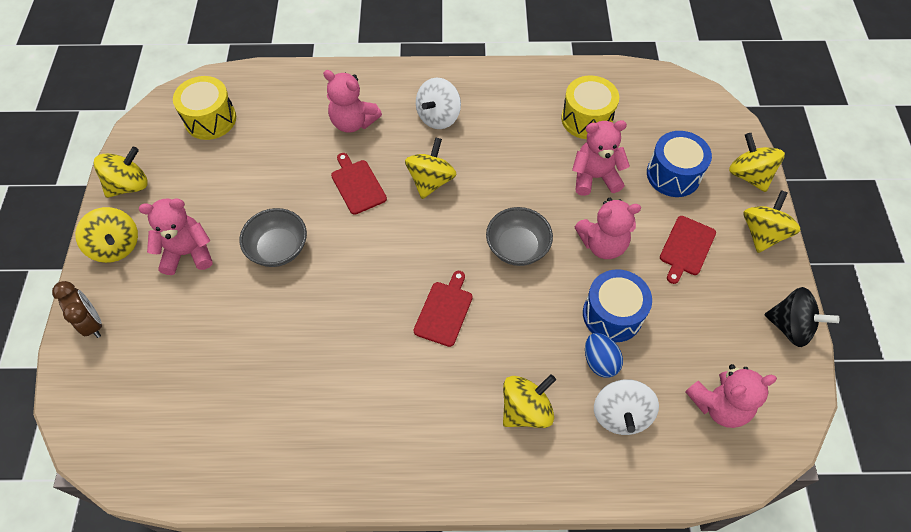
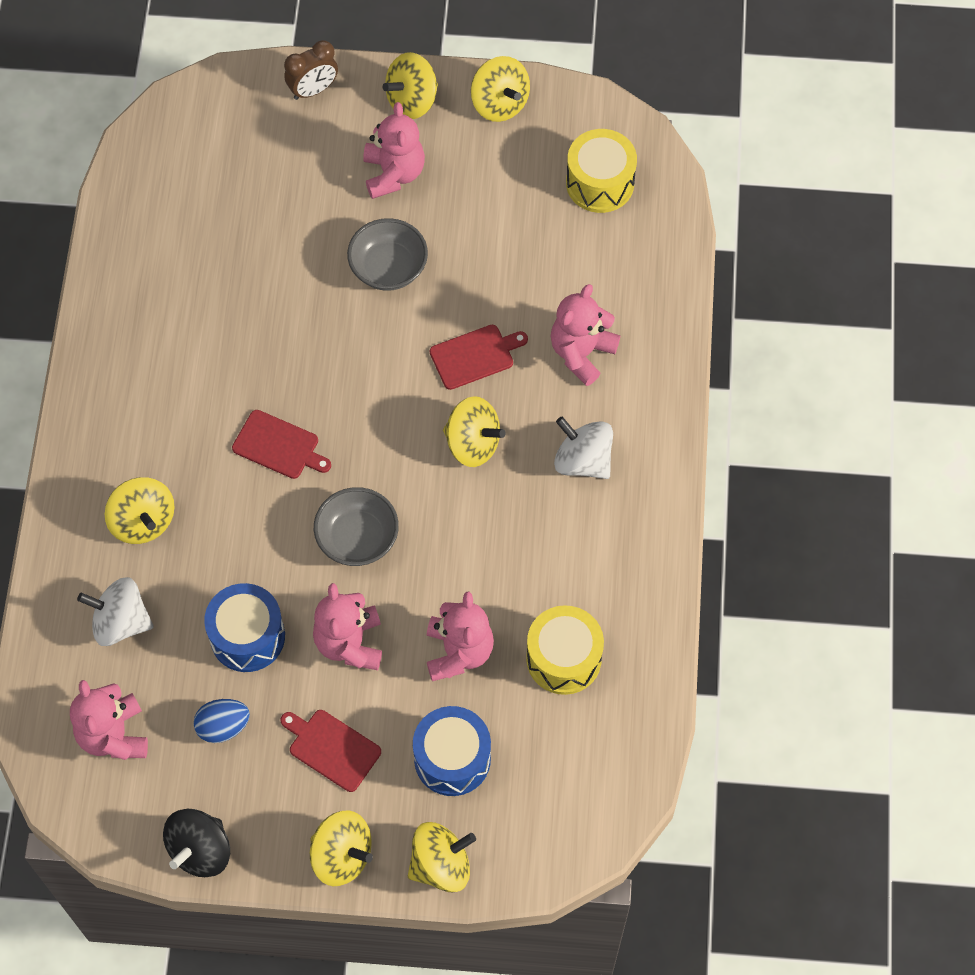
camera: 95 degrees right, 5 degrees up
(599, 361) = (188, 611): blue egg -> blue egg (223, 726)

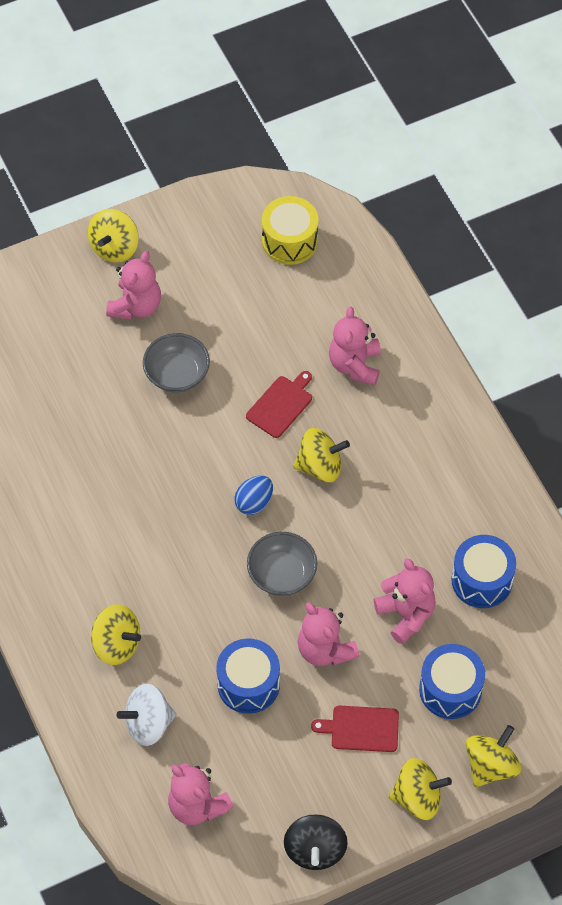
camera: 30 degrees left, 5 degrees down
(223, 726) = (273, 756): blue egg -> blue egg (254, 502)
(279, 446) = (181, 539): red cutting board -> none
(313, 90) = (35, 275): brown clock -> none
(393, 173) = (136, 306): pink teddy bear -> pink teddy bear turned 60 degrees clockwise
(500, 103) = (180, 219): yellow spinning top -> none
(563, 658) = (481, 580): yellow drum -> blue drum
(583, 460) = (405, 438): white spinning top -> none

